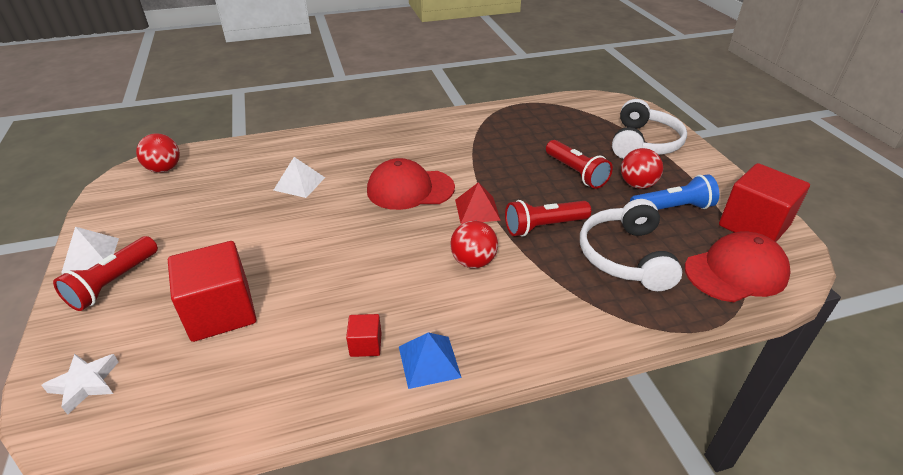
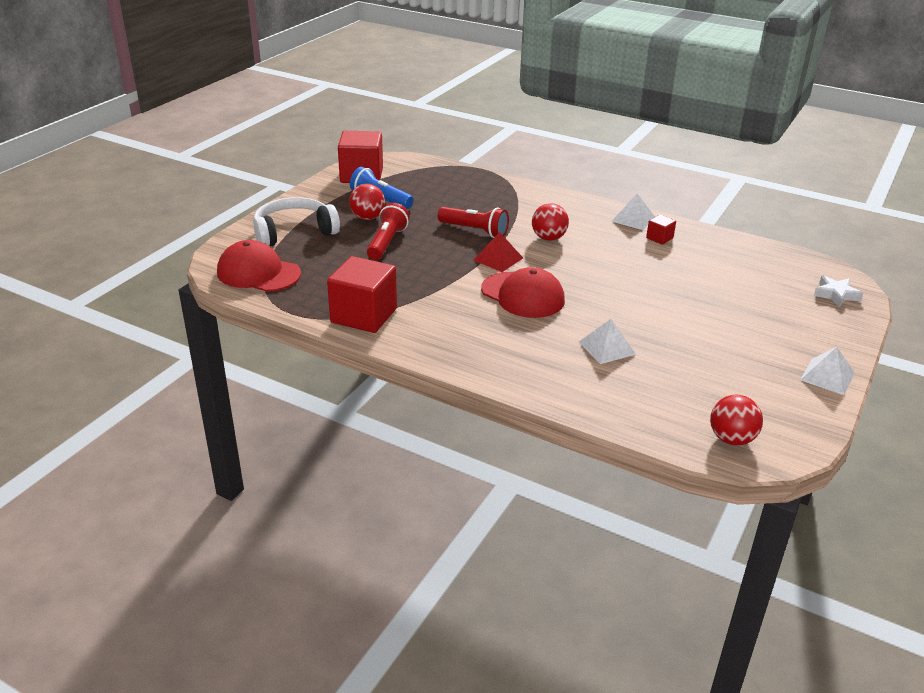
camera: 135 degrees left, 5 degrees down
(113, 283) = (810, 344): red flashlight -> none
(221, 312) = (736, 290): red cube -> red cube (364, 315)
(429, 361) = (633, 219): blue pyramid -> white pyramid
(625, 256) = (459, 200): white headphones -> none
(736, 272) = (421, 171): red cap -> red cap (258, 273)

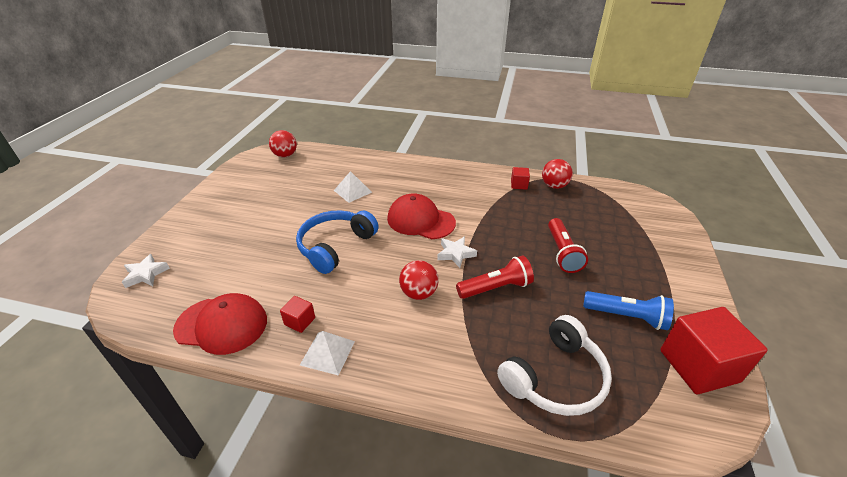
camera: 165 degrees right, 5 degrees up
(258, 273) = (622, 202): red cap -> red cap (222, 325)
(294, 232) = (650, 248): white headphones -> white headphones (555, 378)
(364, 315) = (519, 185): red cube -> red cube, size x0.46
(367, 217) = (610, 283): red ball -> red ball (554, 186)
(475, 230) = (495, 288): red flashlight -> red flashlight turned 150 degrees clockwise
(498, 259) = (455, 254): red pyramid -> white star
(630, 286) = (335, 246): none -> blue headphones
(827, 376) = (208, 197): white pyramid -> none

